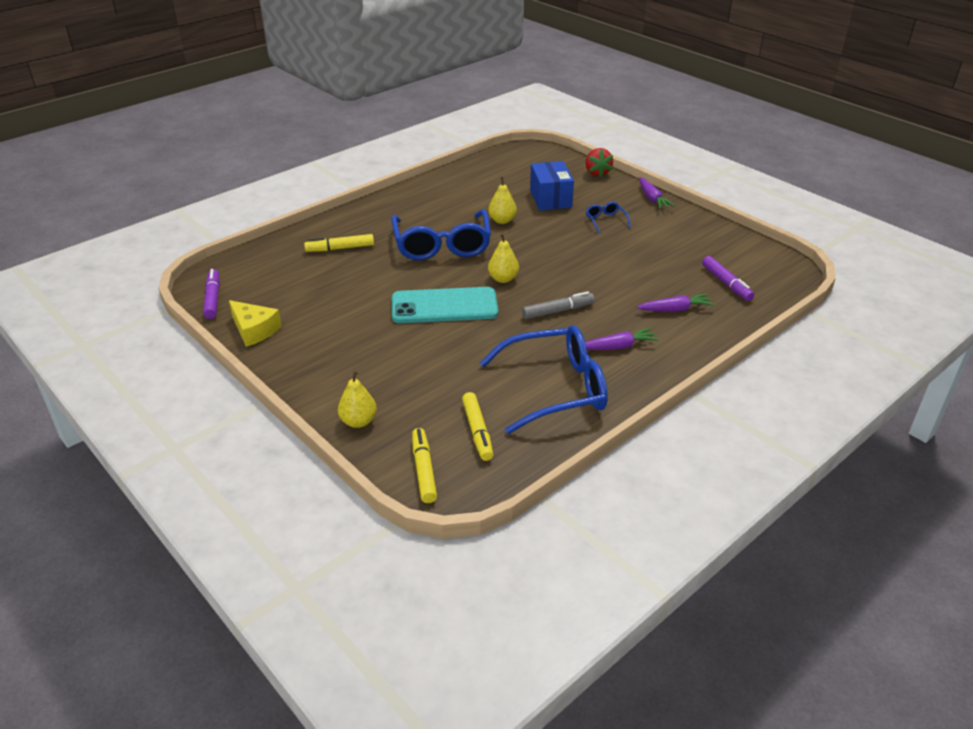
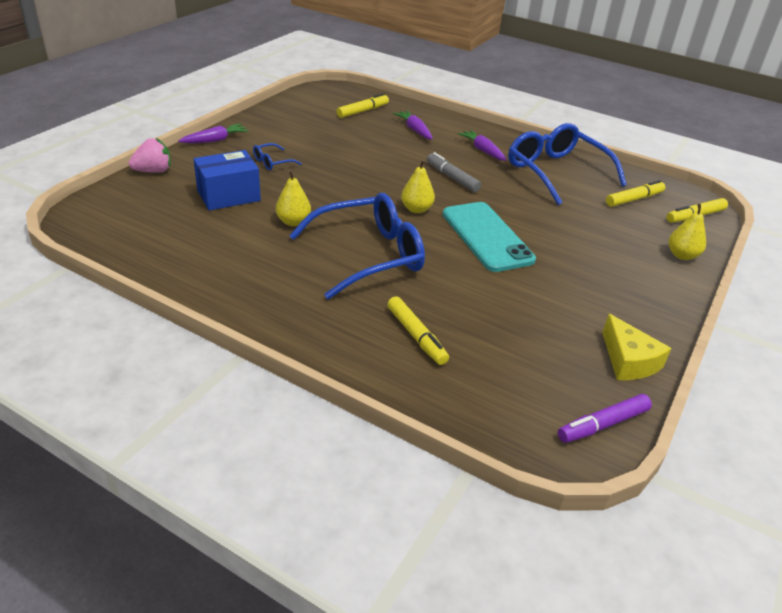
camera: 110 degrees left, 0 degrees up
(254, 330) = (628, 360): yellow cheese -> yellow cheese turned 135 degrees clockwise
(597, 173) = (153, 171): red strawberry -> pink strawberry
(726, 283) = (363, 111): purple marker -> yellow marker

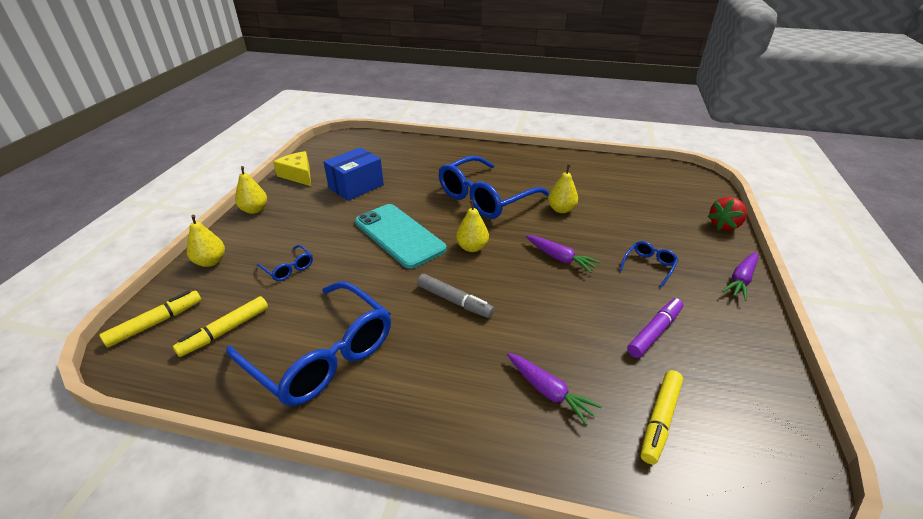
camera: 165 degrees right, 0 degrees up
(153, 171) = (724, 225): pink strawberry -> red strawberry
(228, 195) = (635, 218): blue box -> blue box (356, 186)
(416, 336) = (428, 162): yellow marker -> none
(483, 150) = (431, 372): purple carrot -> purple carrot (559, 258)
(598, 231) = (289, 268): none -> blue glasses
(603, 425) = (322, 148): purple marker -> purple marker (654, 332)
(667, 309) = (254, 210): none -> yellow pear

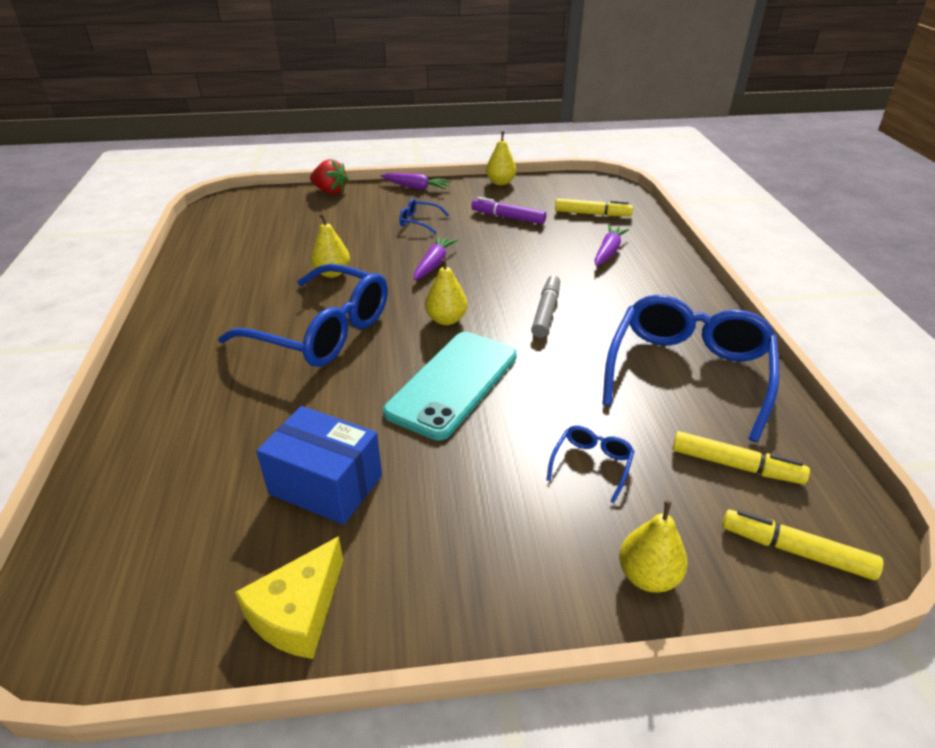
camera: 110 degrees left, 0 degrees up
(254, 210) = (471, 611): yellow pear -> yellow pear (500, 182)

